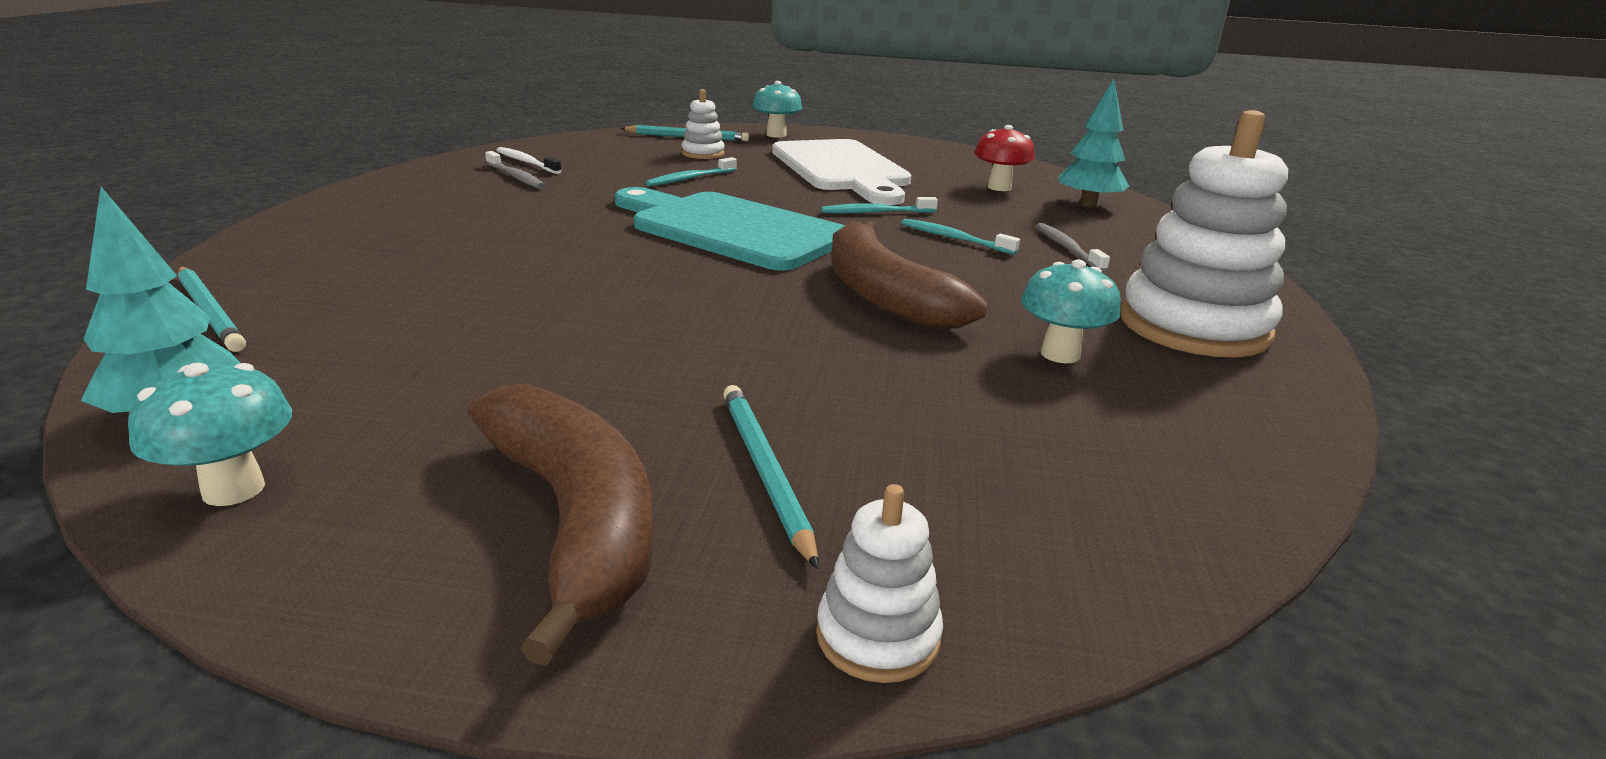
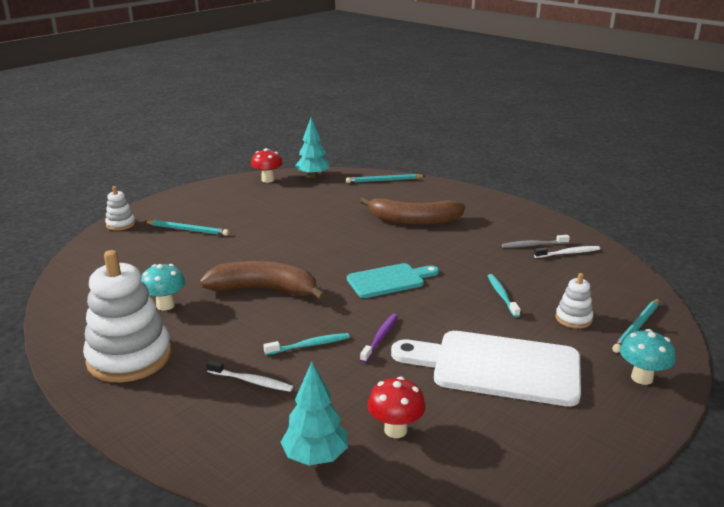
camera: 125 degrees right, 0 degrees up
(233, 489) = (267, 180): turquoise mushroom -> red mushroom
(575, 521) = (203, 206): brown banana -> brown banana (413, 221)
(730, 229) = (389, 280): turquoise cutting board -> turquoise cutting board, size x0.60
(876, 212) = (380, 338): turquoise toothbrush -> purple toothbrush
(1067, 248) = (251, 381): grey toothbrush -> white toothbrush

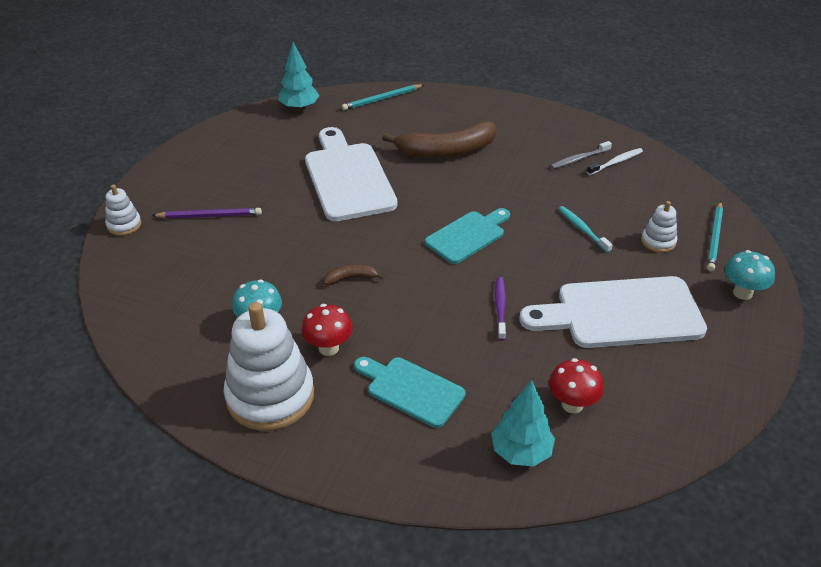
camera: 20 degrees left, 15 degrees up
(187, 230) = (209, 216): turquoise pencil -> purple pencil
(251, 381) = (411, 390): white toothbrush -> turquoise cutting board
(265, 290) = (351, 278): brown banana -> brown banana, size x0.44
(267, 180) = (251, 123): red mushroom -> red mushroom (328, 348)
(309, 345) = (439, 334): turquoise toothbrush -> none
(316, 225) = (348, 178): none -> white cutting board

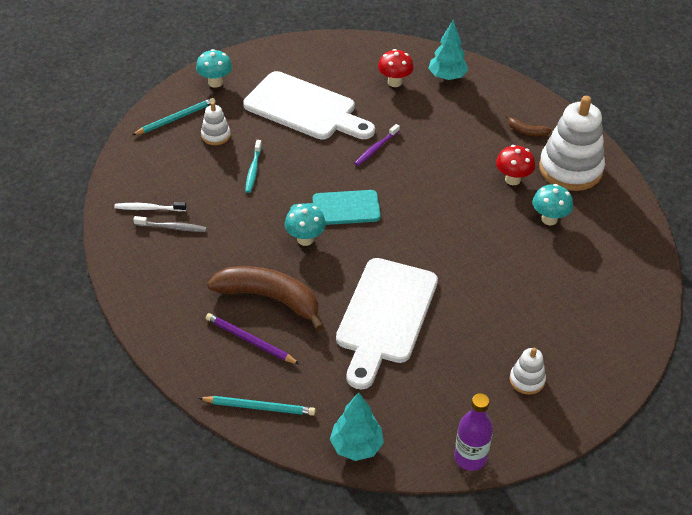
camera: 145 degrees left, 5 degrees up
(124, 225) = (620, 370): white stacking toy -> white stacking toy (527, 380)
(209, 216) = (537, 339): purple pencil -> purple pencil (250, 341)
(217, 131) = (470, 458): none -> purple bottle
(351, 278) = (459, 219): brown banana -> brown banana (526, 131)
(411, 390) = (480, 131): turquoise cutting board -> none
(468, 198) = (305, 239): none -> turquoise mushroom

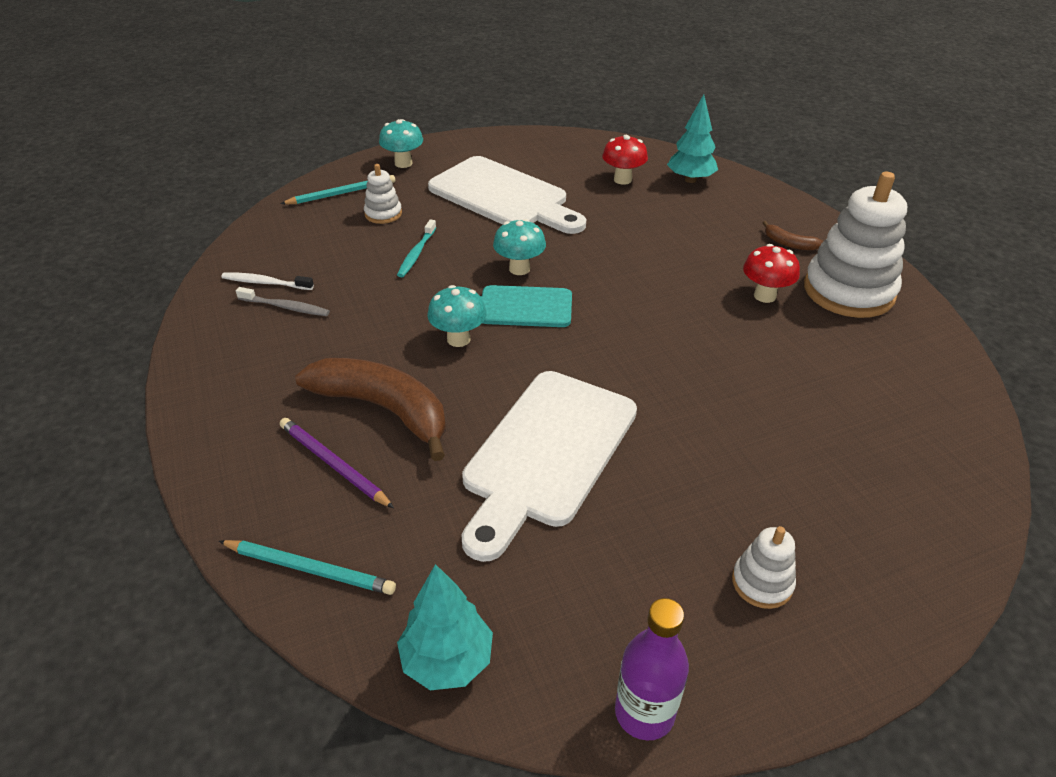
camera: 10 degrees right, 5 degrees down
(376, 148) = (583, 245): purple toothbrush -> none
(549, 219) = (814, 349): turquoise mushroom -> turquoise mushroom (519, 269)

